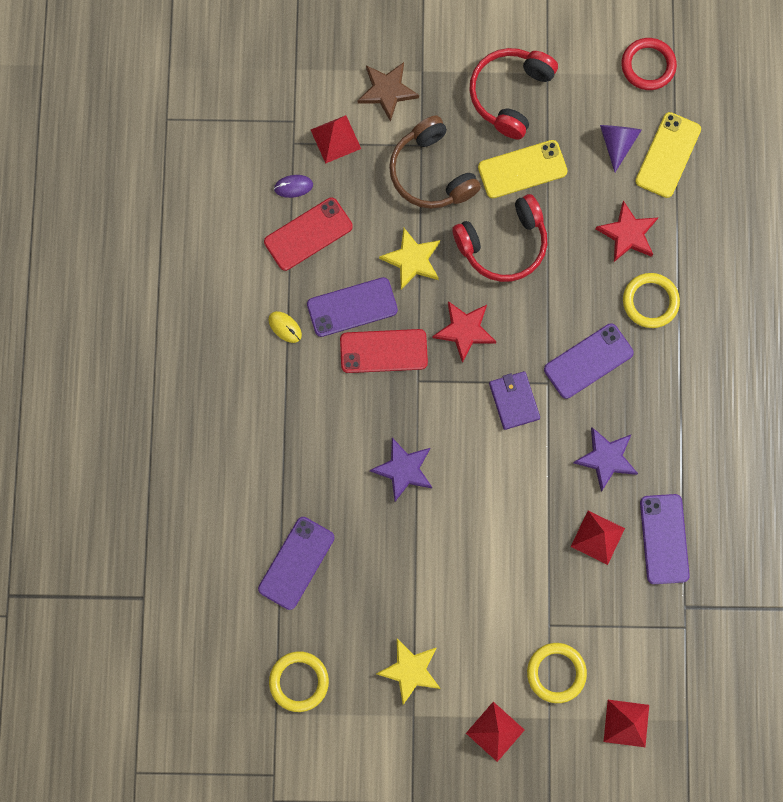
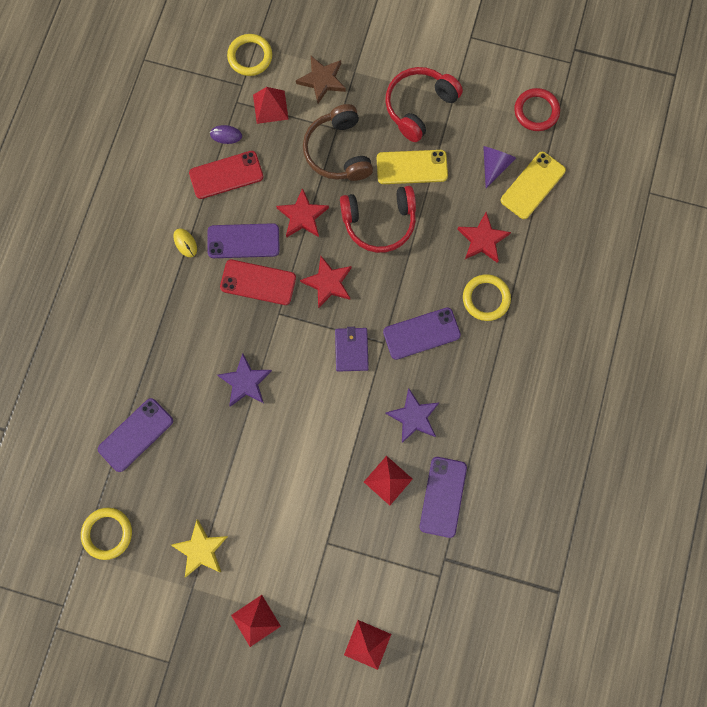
camera: 15 degrees right, 0 degrees up
(412, 260) = (302, 216): yellow star -> red star
(556, 673) = (321, 585): yellow ring -> yellow ring (250, 57)

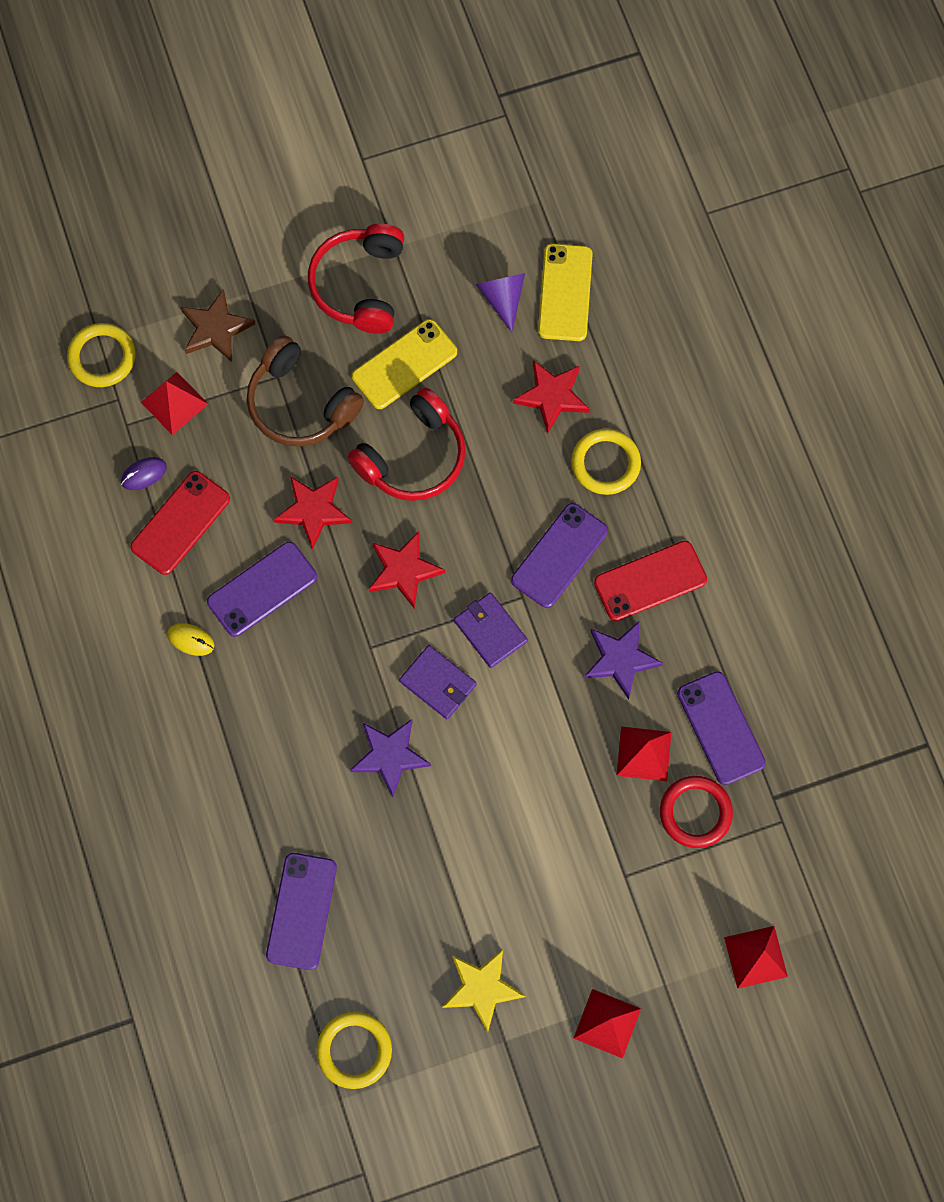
camera: 35 degrees left, 5 degrees down
(258, 282) = (317, 627): red phone -> red phone (650, 581)
(301, 359) = (438, 683): none -> purple wallet
(536, 111) = (506, 201): red ring -> red ring (695, 812)

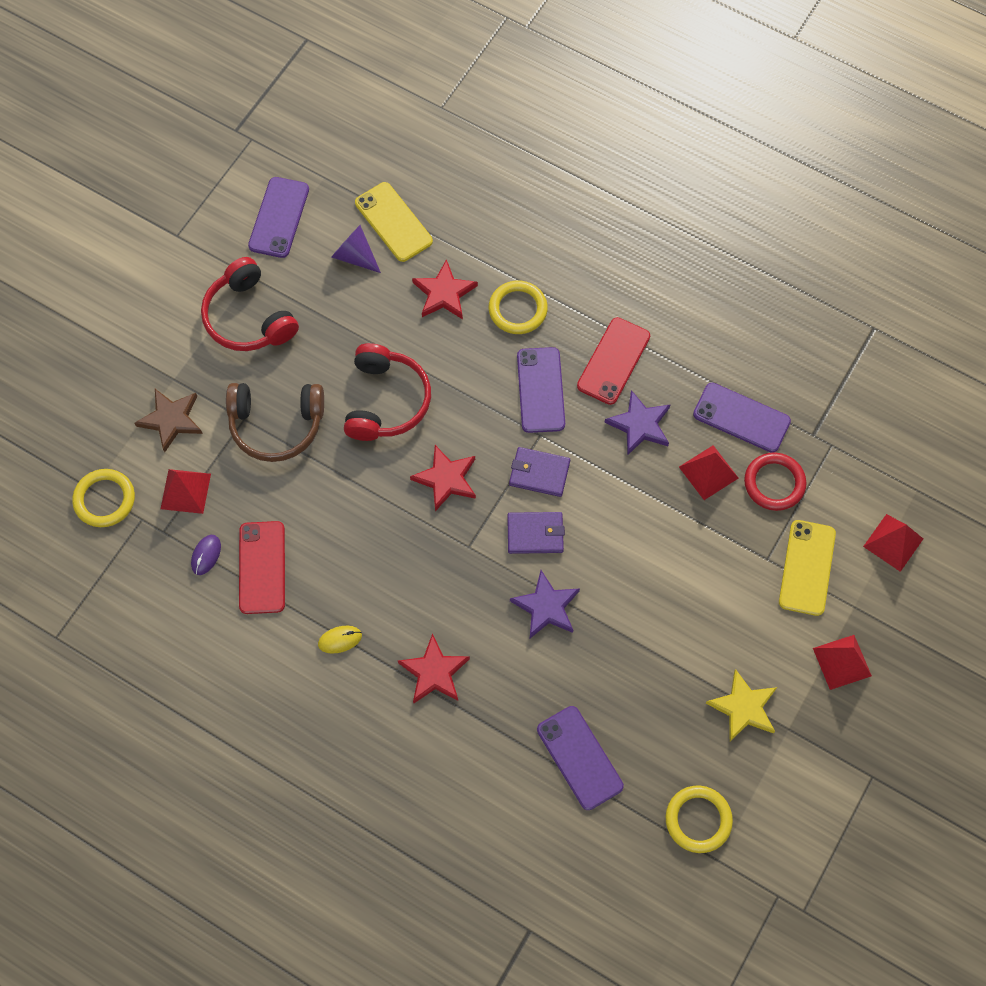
camera: 40 degrees left, 5 degrees down
(262, 589) = (360, 567): purple phone -> purple phone (279, 217)
(313, 511) = (349, 488): red star -> red star (434, 672)
(404, 364) = (326, 346): yellow phone -> yellow phone (807, 567)

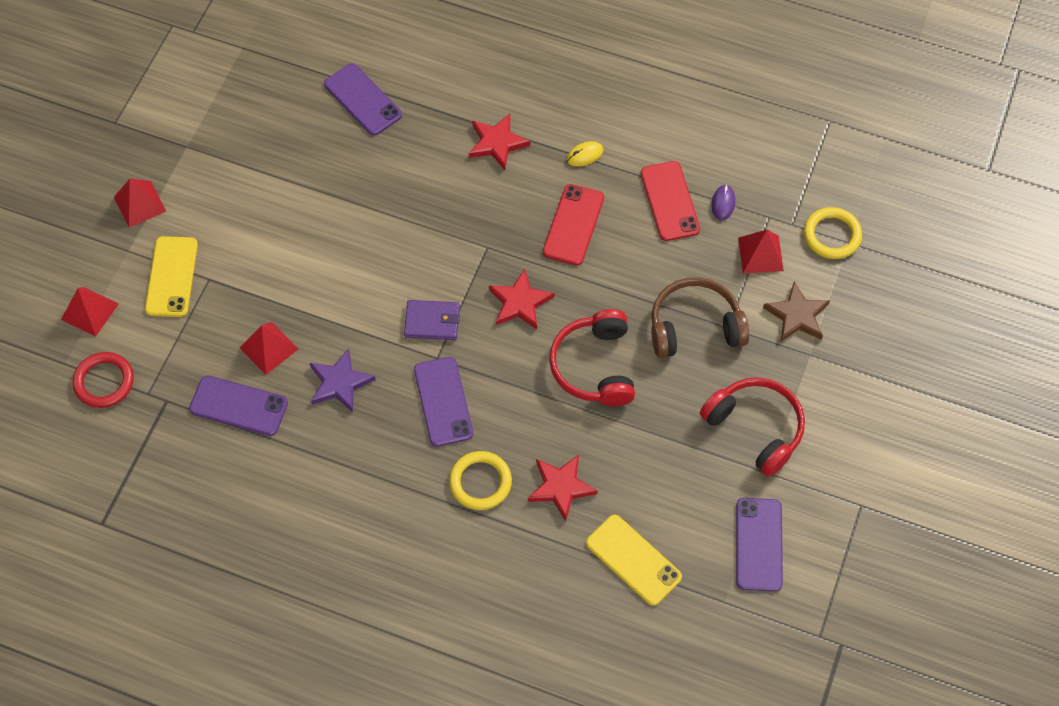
camera: 170 degrees right, 5 degrees down
(355, 256) = (665, 514): purple cone -> none
(535, 534) = (427, 267): purple wallet -> none
(546, 607) = (408, 208): purple star -> none
(613, 361) = (373, 443): red phone -> red phone (573, 225)
(698, 820) = (260, 71): yellow ring -> none
(743, 707) = (226, 156): yellow star -> none
(774, 483) = (204, 348): red ring -> red ring (104, 382)

